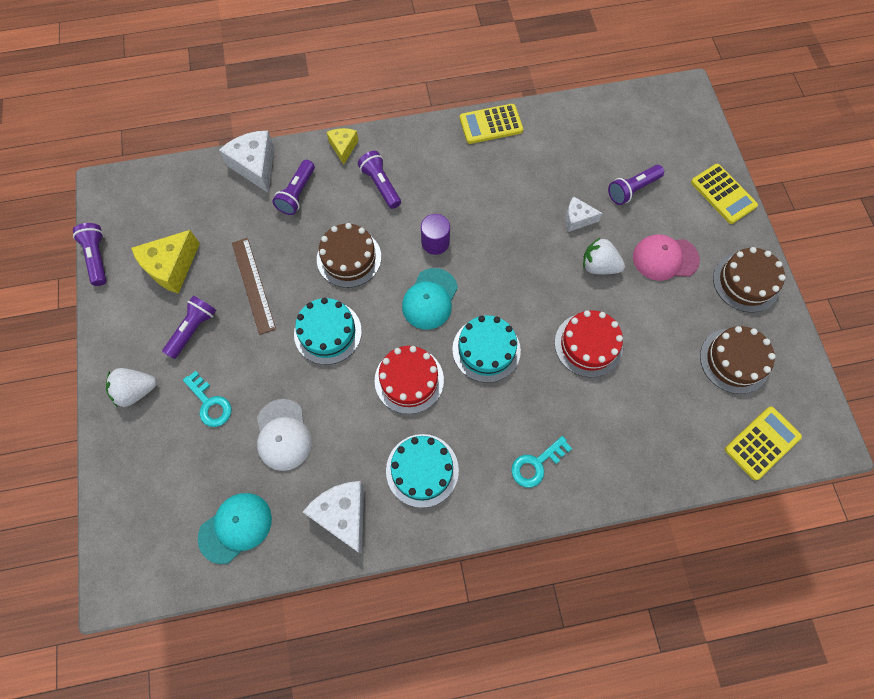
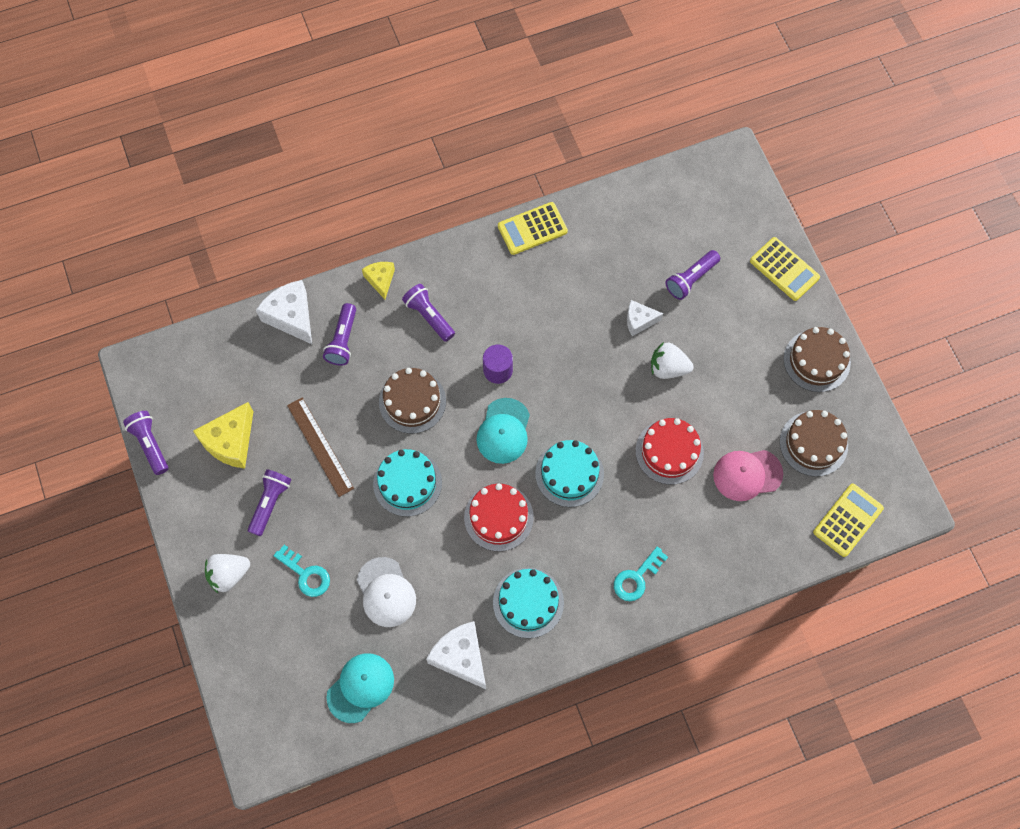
camera: 10 degrees left, 0 degrees up
(665, 258) = (733, 349): pink cap -> pink cap (747, 474)

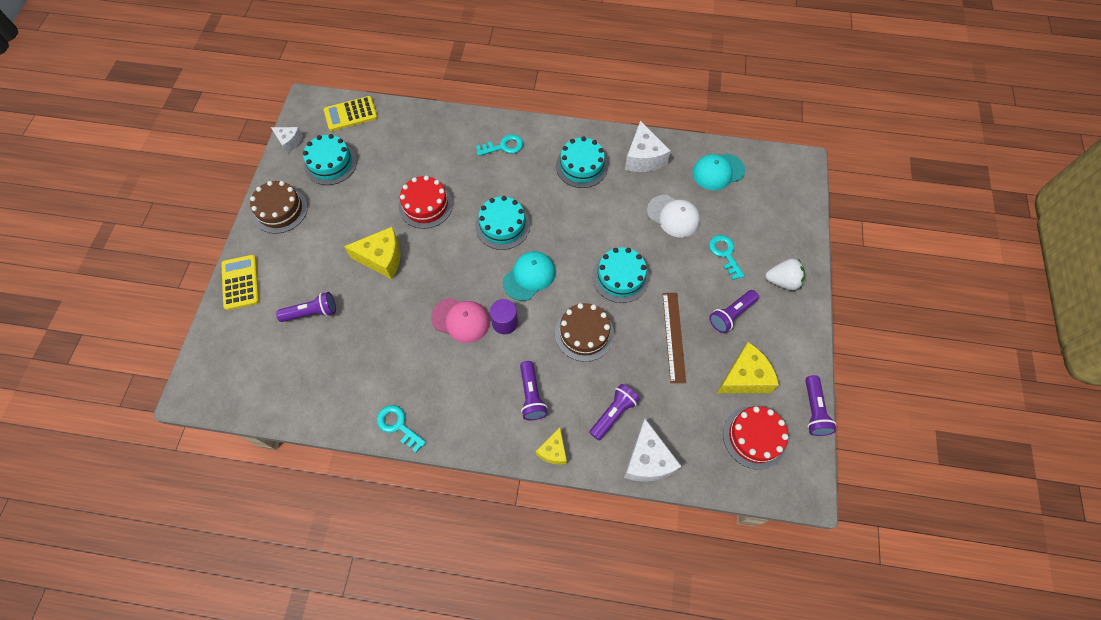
camera: 150 degrees left, 5 degrees down
(386, 592) = (673, 216): white cap -> white cap turned 120 degrees clockwise
(498, 517) = (569, 223): red cake -> red cake (754, 437)
(532, 229) = (398, 425): yellow calculator -> turquoise key
(639, 321) = (374, 302): white cheese -> white cheese (289, 142)
(668, 368) = (382, 258): white strawberry -> yellow cheese
(747, 474) = (388, 167): pink cap -> pink cap (461, 320)
(813, 443) = (330, 163): brown cake -> turquoise cake

